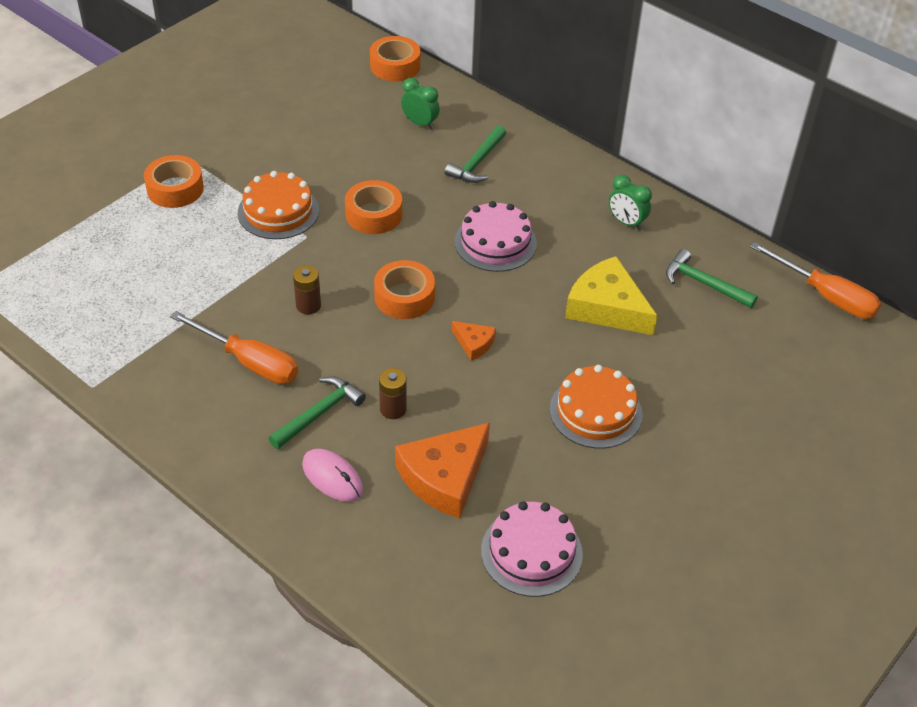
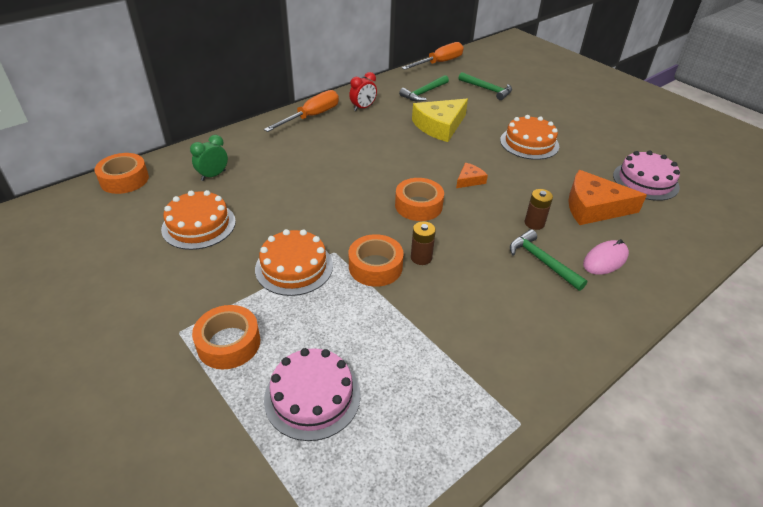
camera: 80 degrees left, 5 degrees down
(249, 362) = (486, 299): orange screwdriver -> orange screwdriver (311, 116)
(331, 134) = (199, 225): none -> orange cake
(374, 214) = (318, 211): orange tape -> orange tape (375, 267)
(444, 477) = (593, 207): orange cheese -> orange cheese turned 135 degrees clockwise
(477, 162) = (276, 155): green hammer -> green hammer (487, 89)
(495, 242) = (368, 158): pink cake -> pink cake (312, 396)
(626, 222) = (363, 108): green clock -> red clock

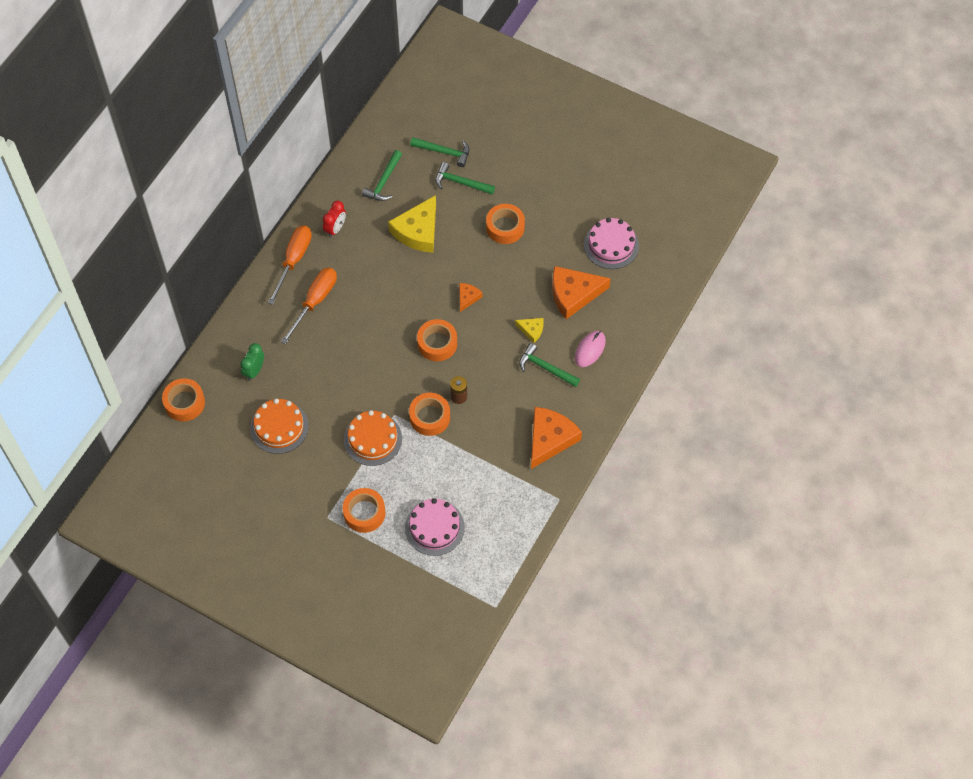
camera: 20 degrees left, 20 degrees up
(439, 63) = (379, 118): orange screwdriver -> orange screwdriver (315, 301)
(495, 108) = (460, 183): none -> green hammer
(527, 338) = (550, 439): none -> orange cheese
(529, 143) = (505, 227): orange cake -> orange tape
(534, 223) = (531, 330): brown battery -> yellow cheese

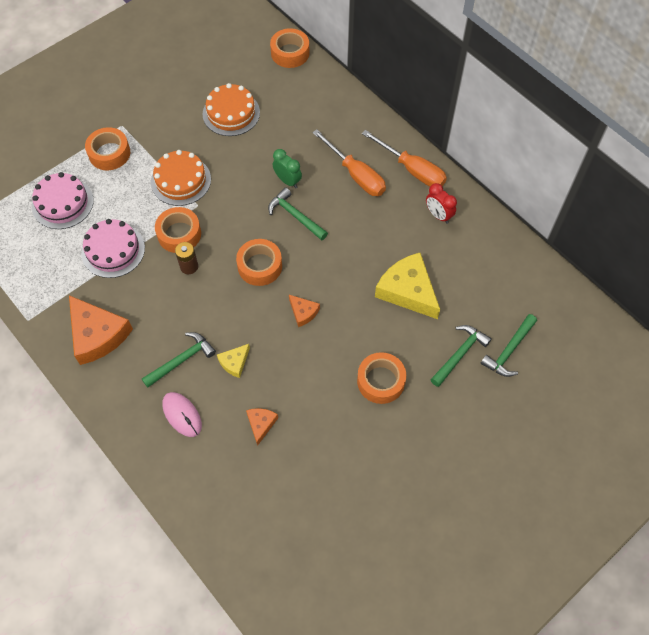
camera: 110 degrees right, 0 degrees up
(254, 371) = (299, 109): green clock -> green clock (287, 181)
(384, 181) = (485, 277): green hammer -> green hammer (295, 216)
(573, 294) = (261, 424): orange cheese -> orange cheese, size x0.49
(611, 245) = (311, 494): pink cake -> pink cake (113, 250)

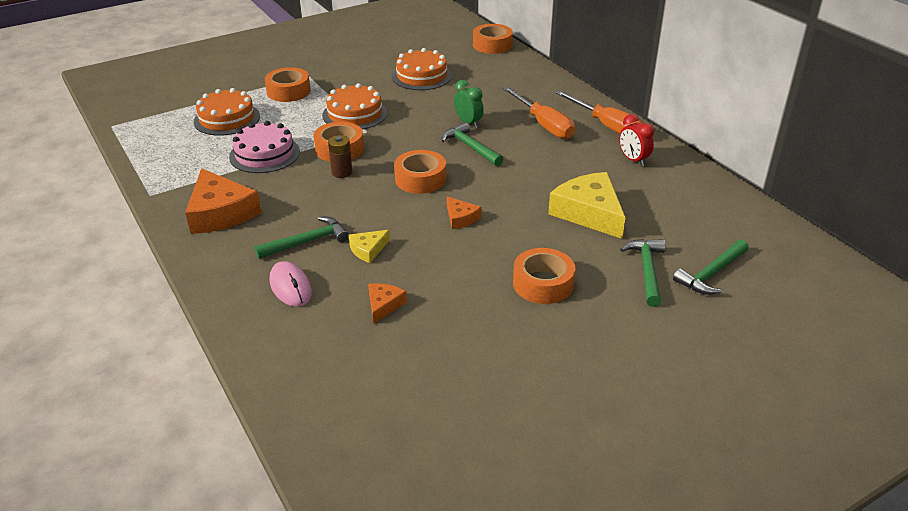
camera: 10 degrees right, 25 degrees down
(62, 203) = (227, 119): pink cake -> orange cake
(459, 354) = (647, 270): green hammer -> green hammer turned 45 degrees counterclockwise

